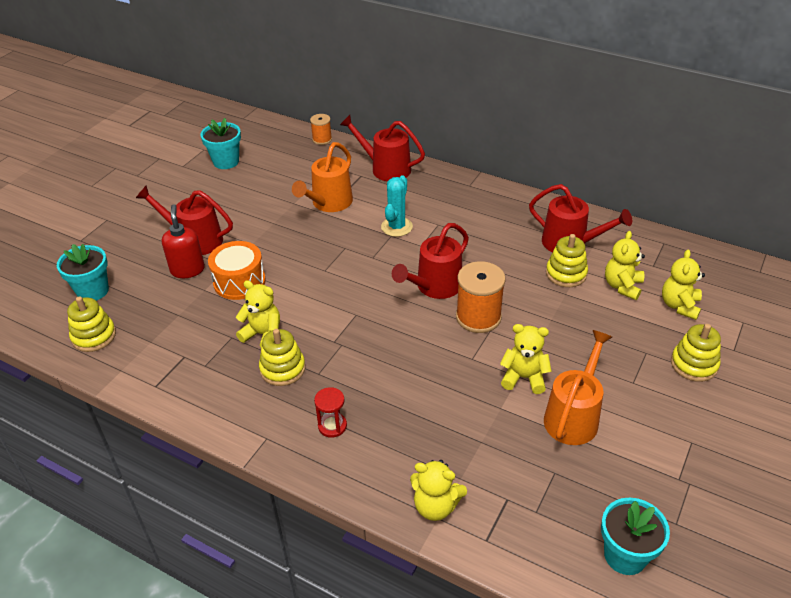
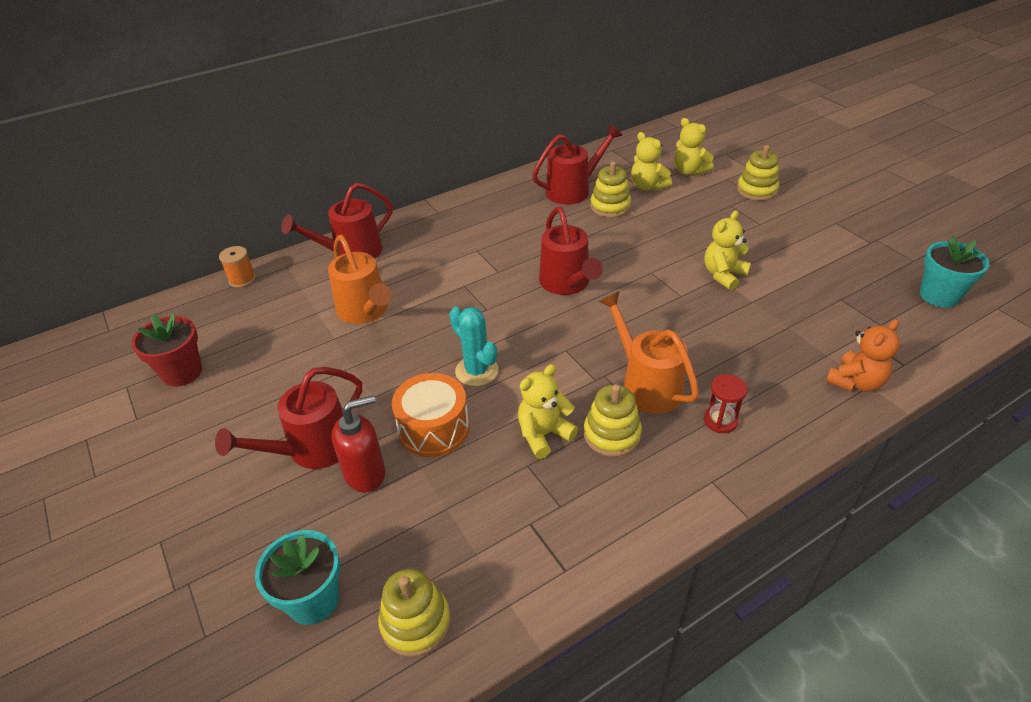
camera: 60 degrees left, 0 degrees up
(187, 269) = (365, 473): red soap dispenser -> red soap dispenser turned 135 degrees clockwise
(226, 162) = (182, 372): turquoise flower pot -> red flower pot
(396, 227) = (454, 277): turquoise cactus -> turquoise cactus (476, 371)
(435, 506) = (855, 382): yellow teddy bear -> orange teddy bear
(478, 317) = (629, 272): orange spool -> none
(574, 416) = (782, 265): orange watering can -> orange watering can (646, 384)

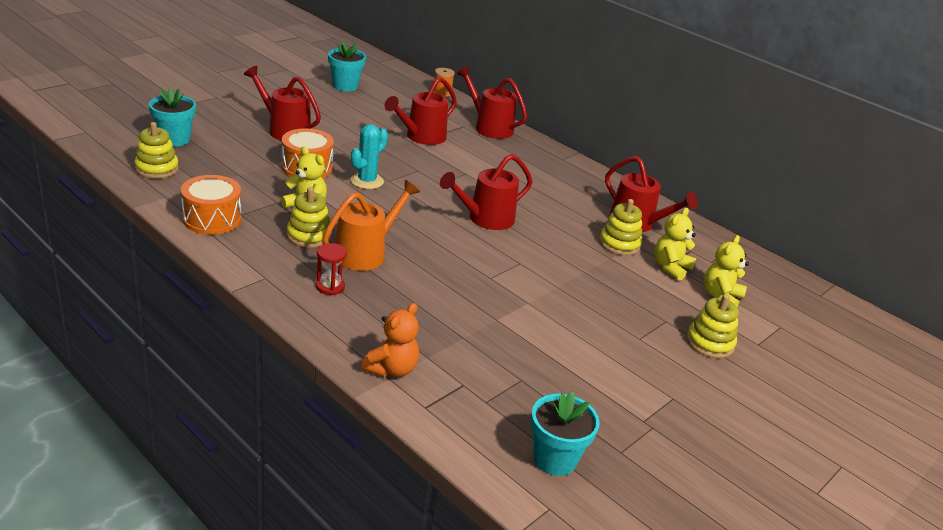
camera: 70 degrees right, 10 degrees down
(182, 372) = (345, 86): red flower pot -> turquoise flower pot
(365, 311) = (421, 137): orange watering can -> red watering can
(365, 473) = (266, 147): red soap dispenser -> none
(574, 540) = (212, 219): none -> orange drum
(723, 275) = (532, 305): yellow teddy bear -> none
(855, 382) = (392, 369): orange teddy bear -> orange teddy bear turned 90 degrees counterclockwise

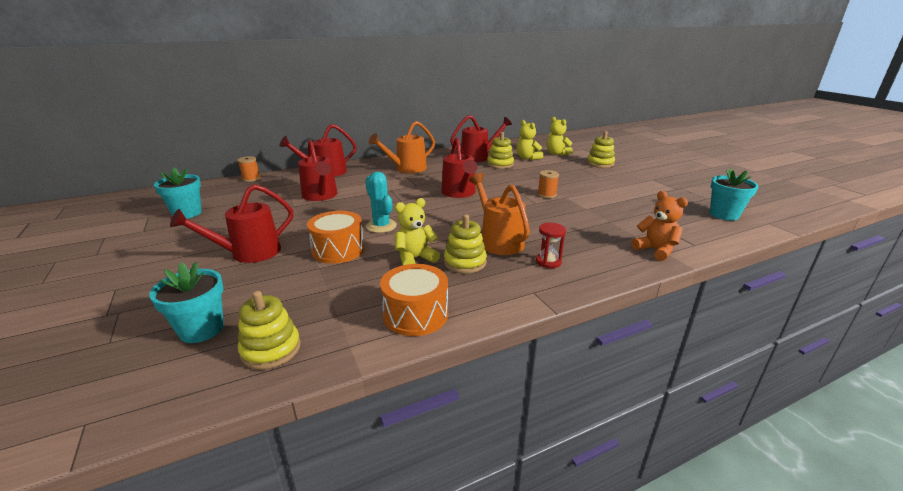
camera: 65 degrees left, 5 degrees down
(525, 286) = (547, 194): none -> orange spool
(542, 174) = (407, 169): none -> orange watering can

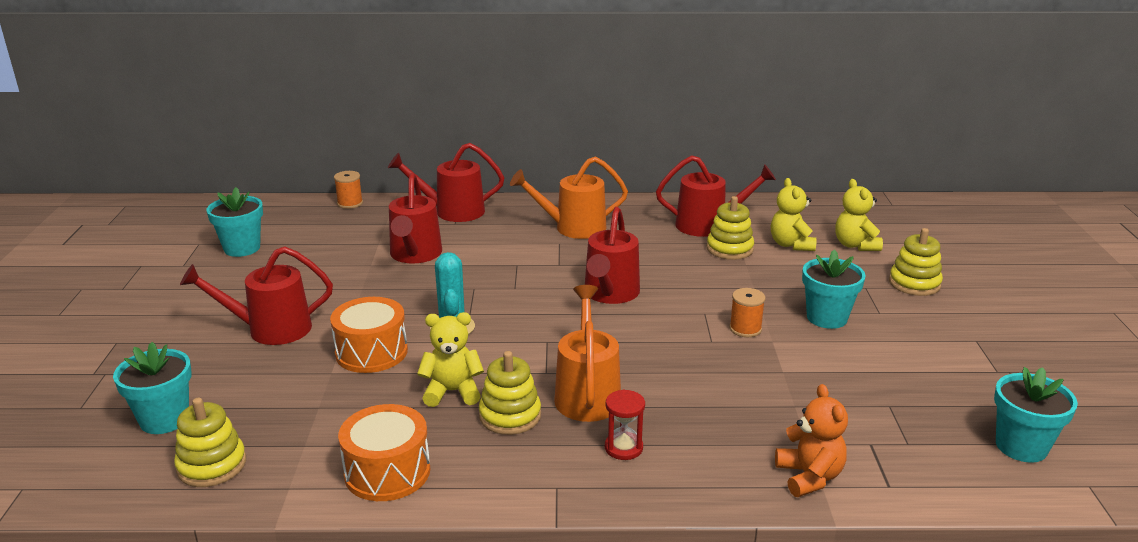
camera: 25 degrees right, 0 degrees up
(579, 183) = (826, 318): none -> turquoise flower pot

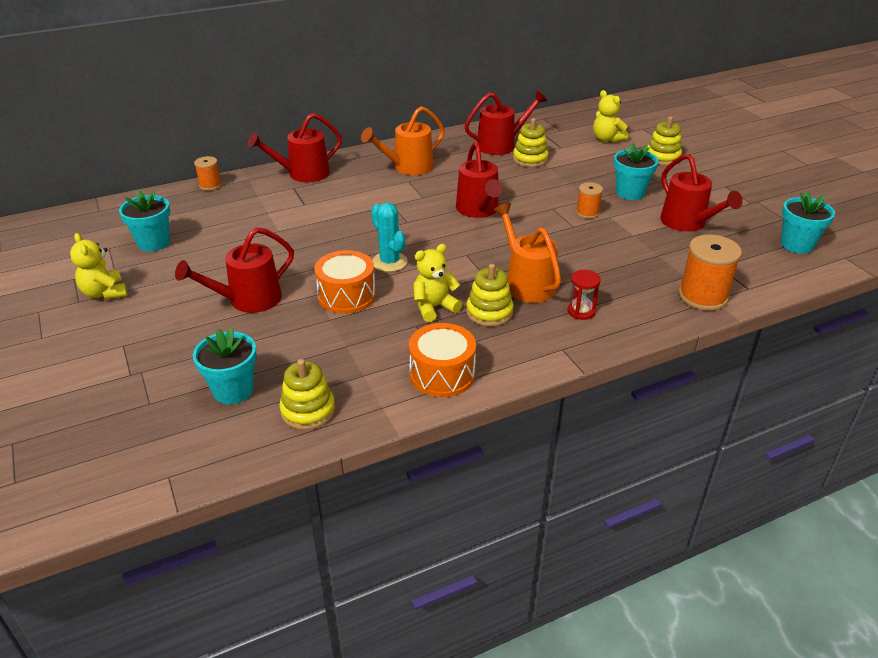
camera: 25 degrees left, 10 degrees up
(415, 255) = (307, 215): red watering can -> red watering can (687, 223)
(791, 244) = (567, 147): yellow teddy bear -> yellow teddy bear (105, 293)
(809, 477) = (702, 296): orange teddy bear -> orange spool

